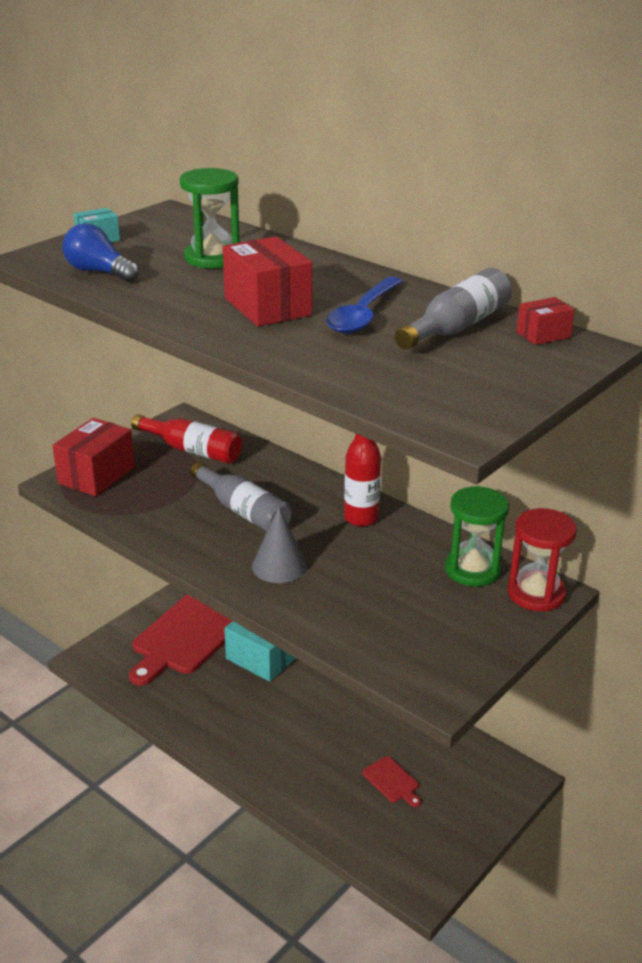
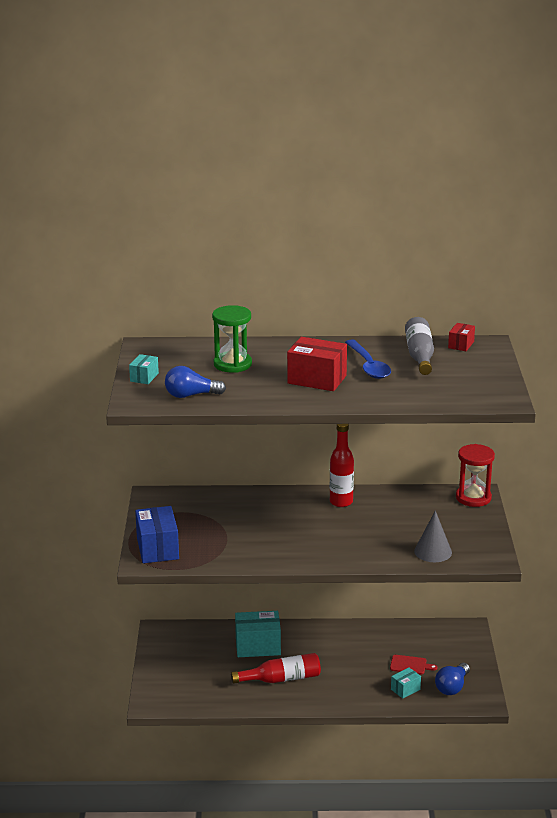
camera: 40 degrees left, 5 degrees down
(96, 475) = (157, 548): red box -> blue box
(187, 636) = (196, 658): red cutting board -> none
(192, 450) = (189, 510): red bottle -> red bottle (281, 679)
(243, 511) = (274, 527): grey bottle -> none
(279, 566) = (338, 544): grey cone -> grey cone (433, 551)
(348, 809) = (405, 689): none -> turquoise box
(407, 843) = (452, 687): none -> blue light bulb
(472, 570) = (430, 501): green hourglass -> none

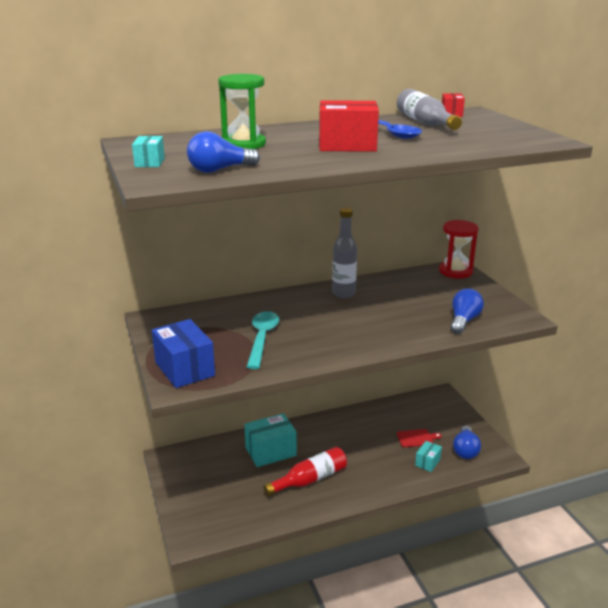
camera: 20 degrees left, 0 degrees up
(237, 533) = (262, 338): none -> turquoise spoon
(341, 502) = (343, 293): red bottle -> grey bottle
(433, 551) = (463, 321): grey cone -> blue light bulb

